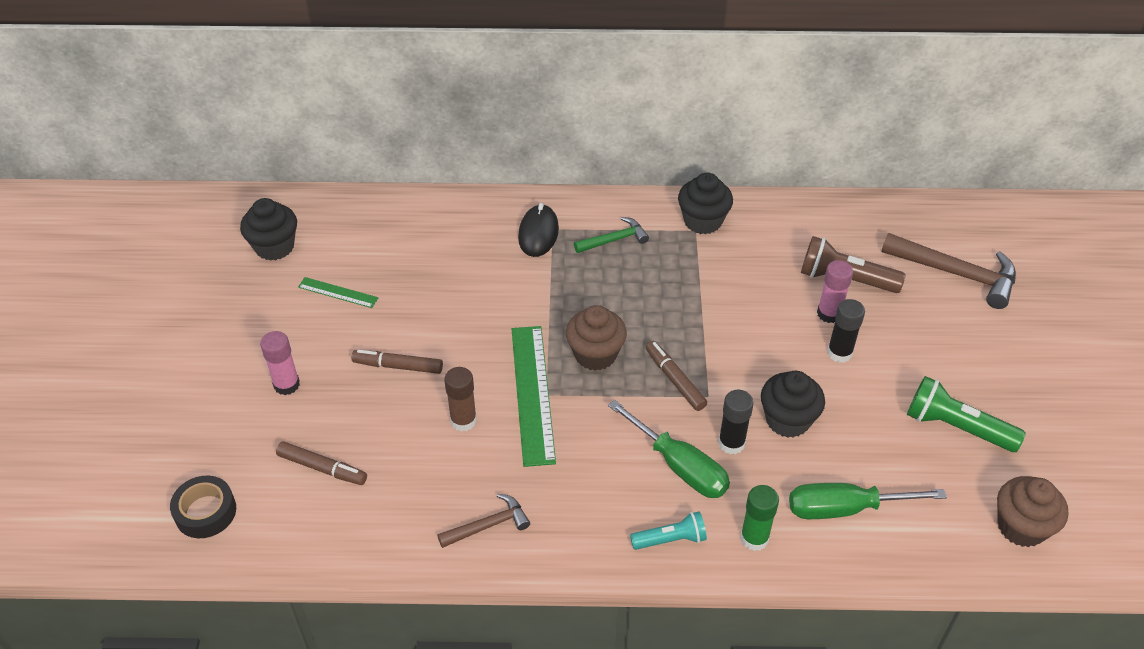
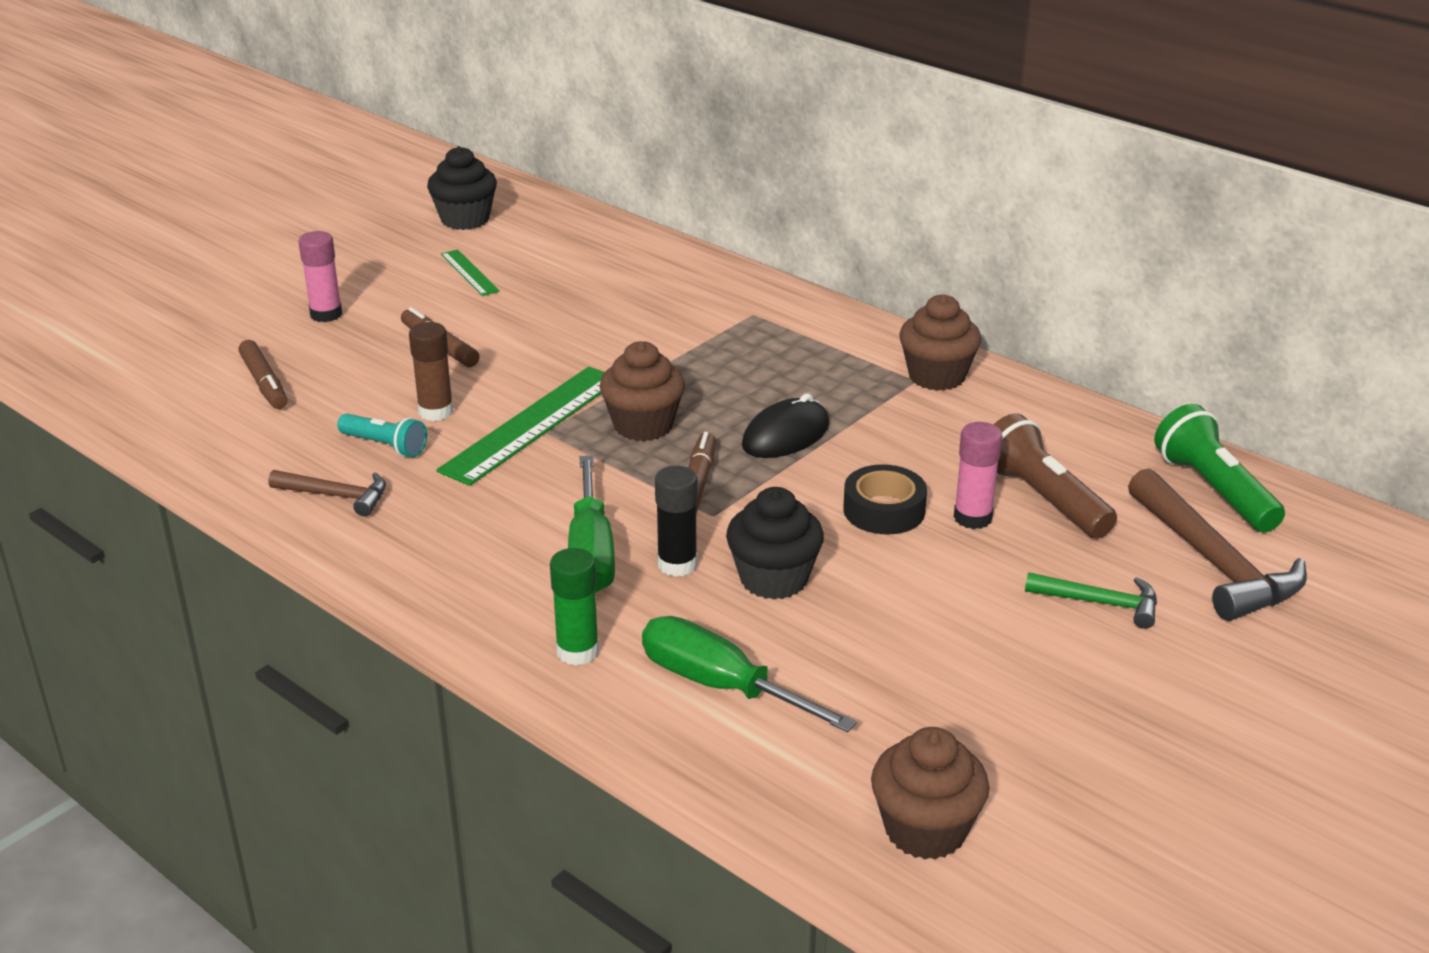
camera: 40 degrees right, 15 degrees down
(205, 512) = (132, 365): black tape -> black tape (884, 510)
(538, 233) = (732, 311): black mouse -> black mouse (785, 435)
(614, 240) = (807, 349): green hammer -> green hammer (1100, 603)
(670, 539) = (489, 602): turquoise flashlight -> turquoise flashlight (385, 446)
(702, 221) = (936, 376): black cupcake -> brown cupcake
(839, 353) = (931, 556): black glue stick -> none
(956, 427) = (982, 695): green flashlight -> green flashlight (1213, 490)

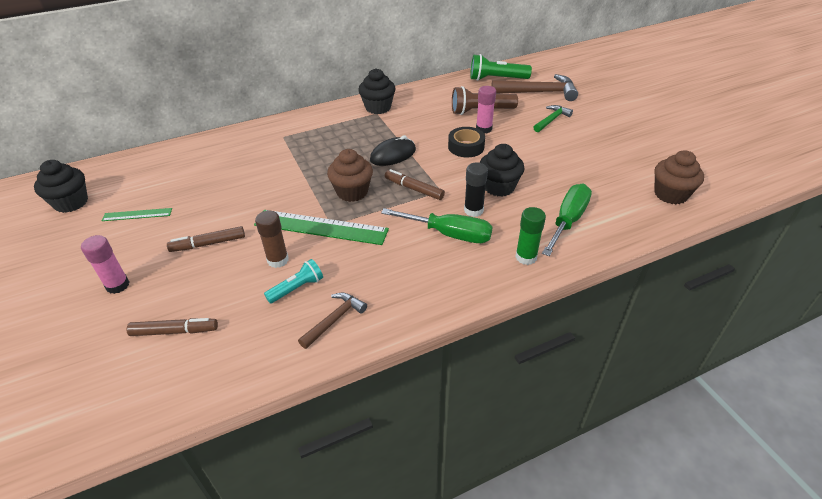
camera: 65 degrees left, 10 degrees up
(532, 424) = (321, 227): green ruler -> green ruler turned 45 degrees counterclockwise
(721, 686) = (568, 221): green screwdriver -> green screwdriver turned 150 degrees clockwise
(785, 435) = (393, 155): black mouse -> black mouse turned 75 degrees clockwise
(936, 376) = (378, 107): brown cupcake -> black cupcake

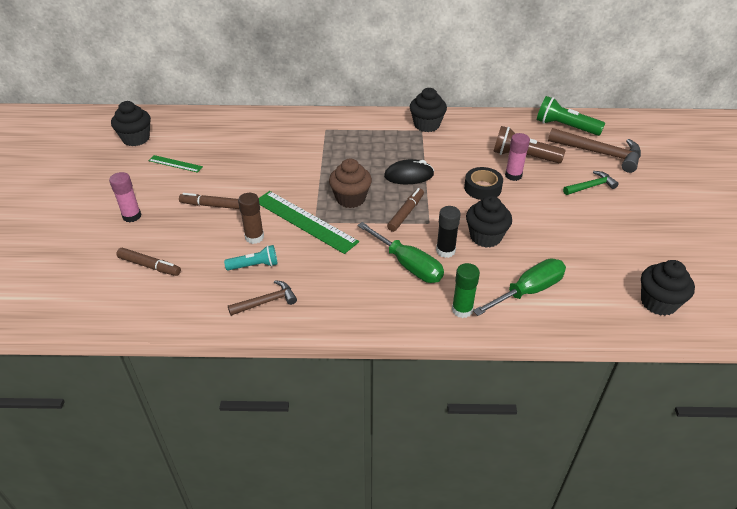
camera: 25 degrees right, 0 degrees up
(414, 189) = (406, 213): brown marker -> brown marker turned 60 degrees clockwise
(670, 194) = (658, 302): brown cupcake -> black cupcake

